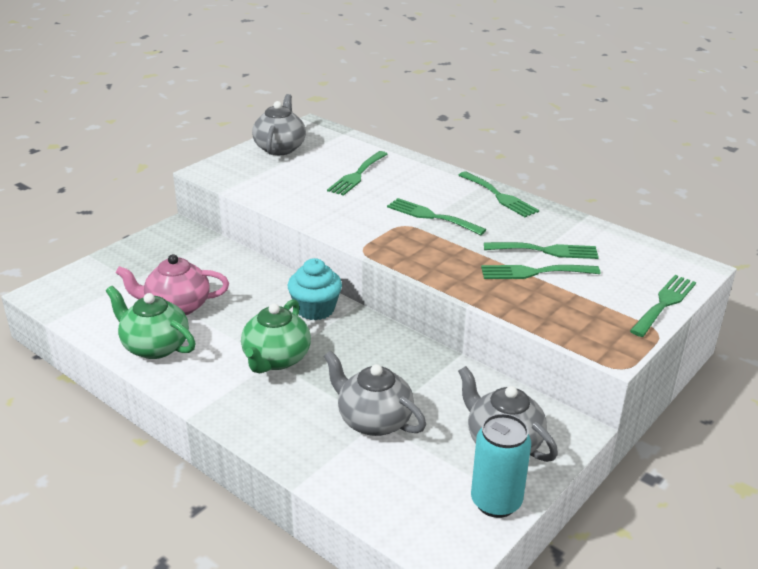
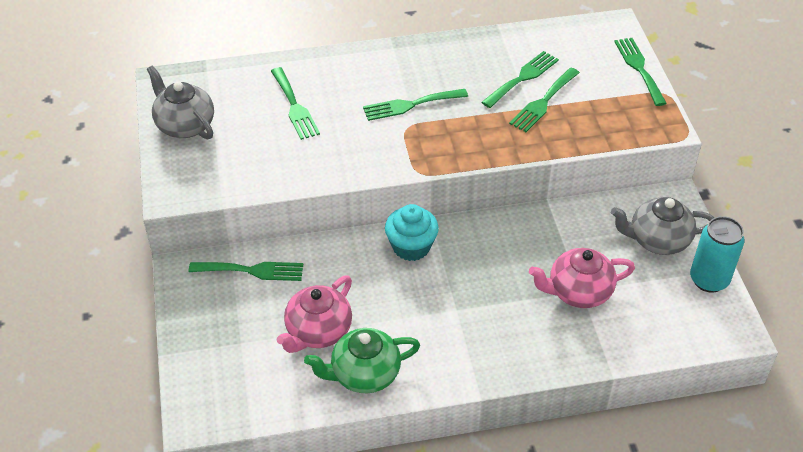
camera: 50 degrees left, 15 degrees up
(276, 359) = (455, 306): green teapot -> none
(373, 420) = (578, 292): grey teapot -> pink teapot
(499, 196) = (421, 50): green fork -> green fork (252, 270)

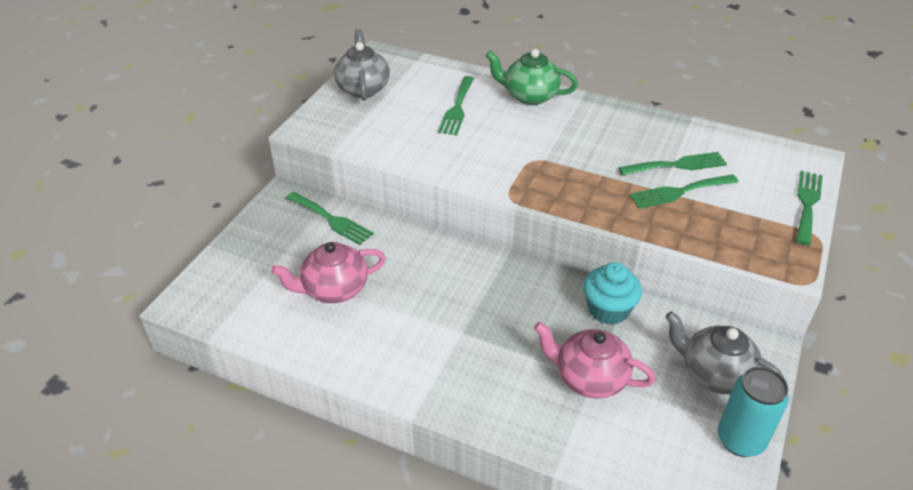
camera: 35 degrees right, 5 degrees down
(364, 374) = (336, 342): green teapot -> green teapot (529, 96)
(410, 105) = (553, 145): green fork -> none
(411, 247) = (472, 263): turquoise cupcake -> turquoise cupcake (608, 309)

